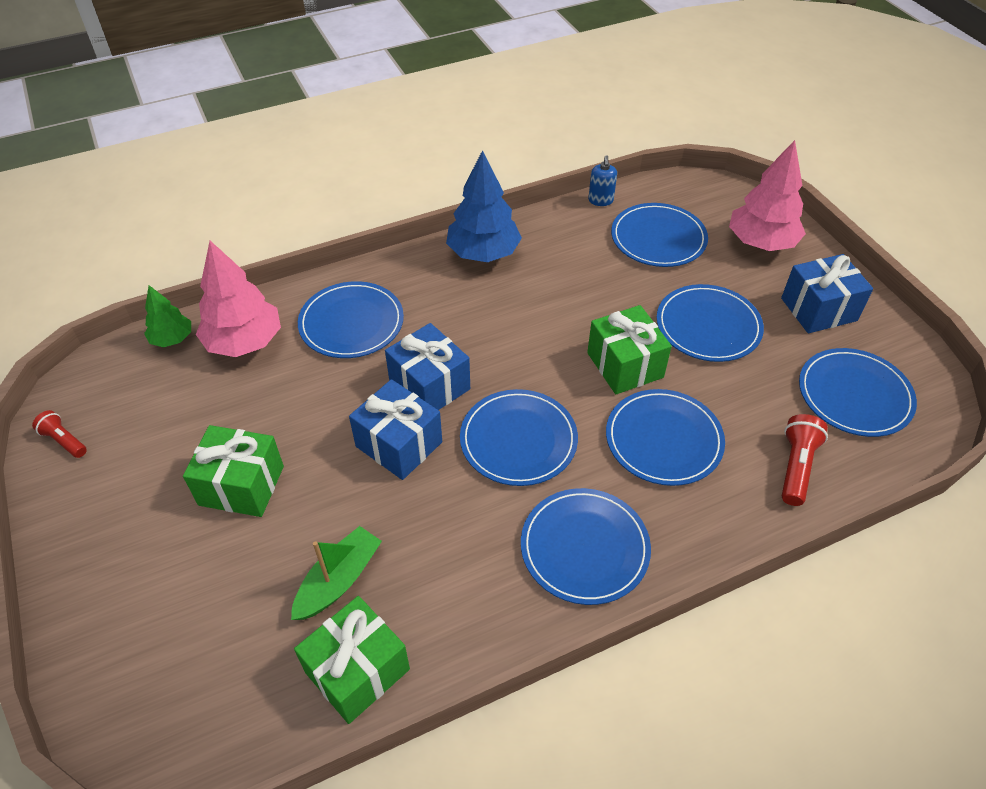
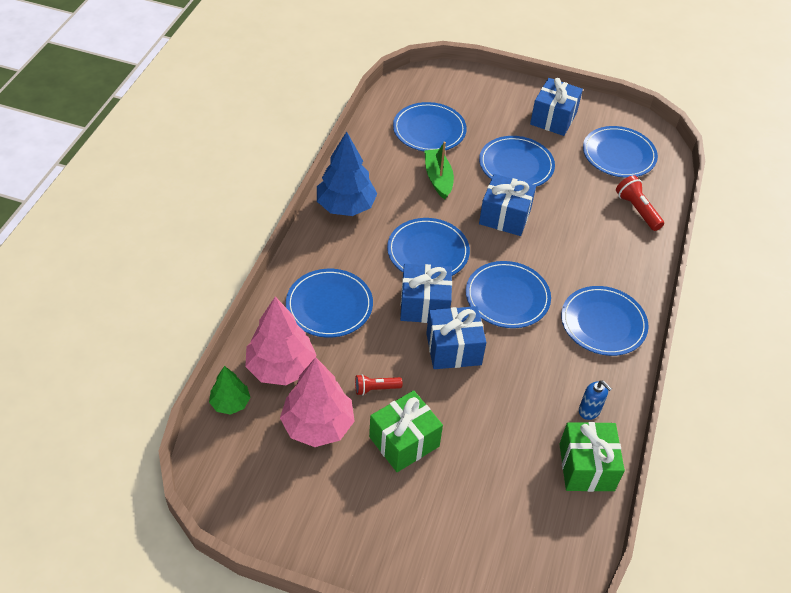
camera: 50 degrees left, 0 degrees up
(64, 441) = (259, 515): red flashlight -> red flashlight (376, 388)
(338, 580) = (521, 438): green boat -> green boat (438, 178)
(600, 200) = (368, 126): blue soap dispenser -> blue soap dispenser (589, 410)
(625, 365) = (505, 216): green gift -> blue gift
(663, 439) = (570, 242): blue plate -> blue plate (428, 251)
(761, 243) = (483, 97): pink tree -> pink tree (318, 425)

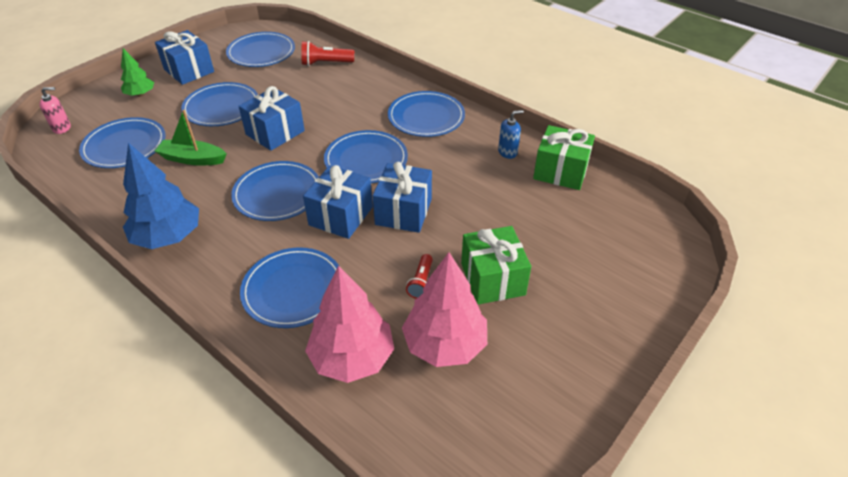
camera: 65 degrees left, 5 degrees down
(230, 403) = (377, 424): green tree -> green tree (140, 94)
(427, 83) = (62, 128): none -> pink soap dispenser

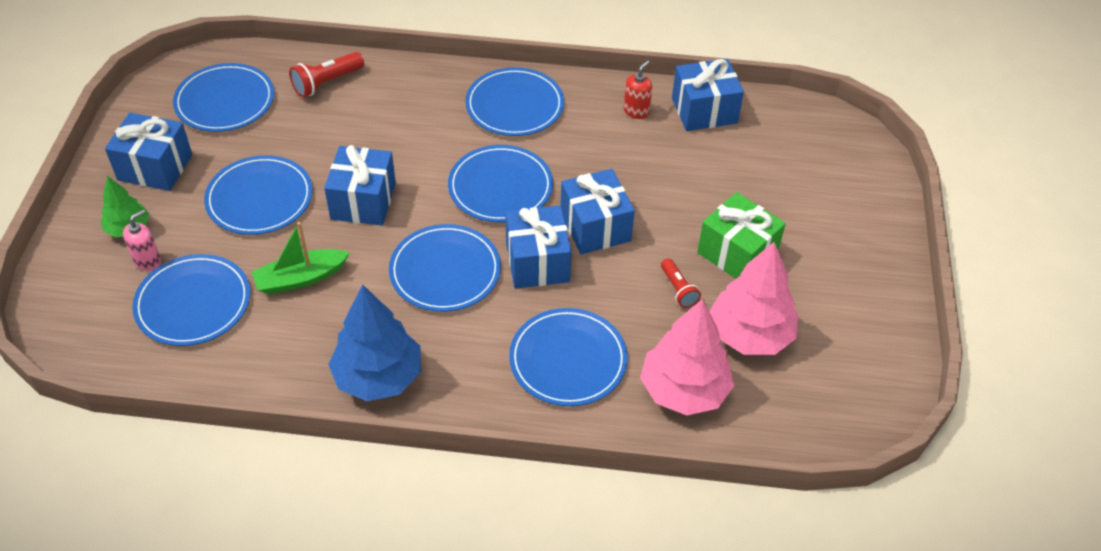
camera: 35 degrees left, 5 degrees up
(62, 128) = (76, 320): pink soap dispenser -> pink soap dispenser (147, 261)
(507, 152) = (636, 111): blue soap dispenser -> red soap dispenser
(560, 171) = (704, 110): green gift -> blue gift

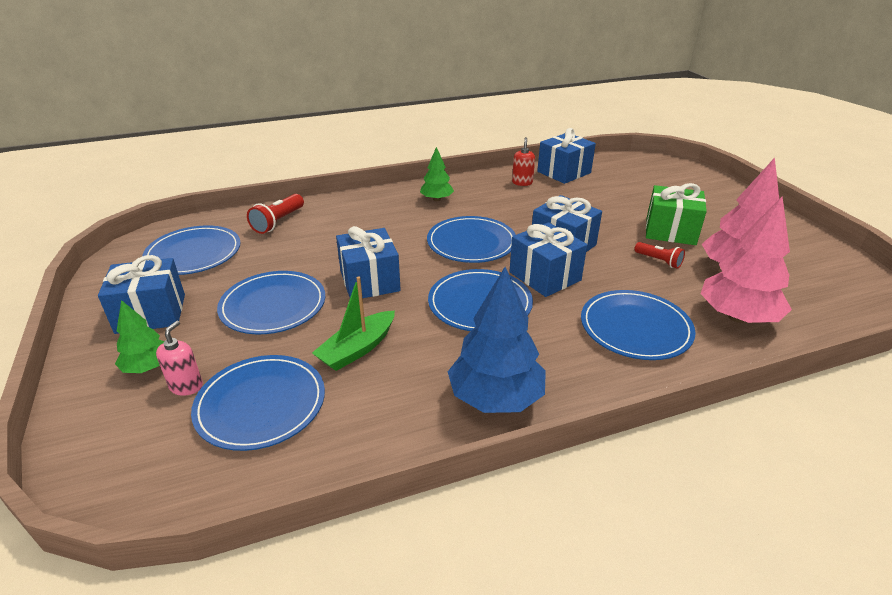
camera: 25 degrees left, 15 degrees down
(514, 105) = (436, 199): blue plate -> green tree

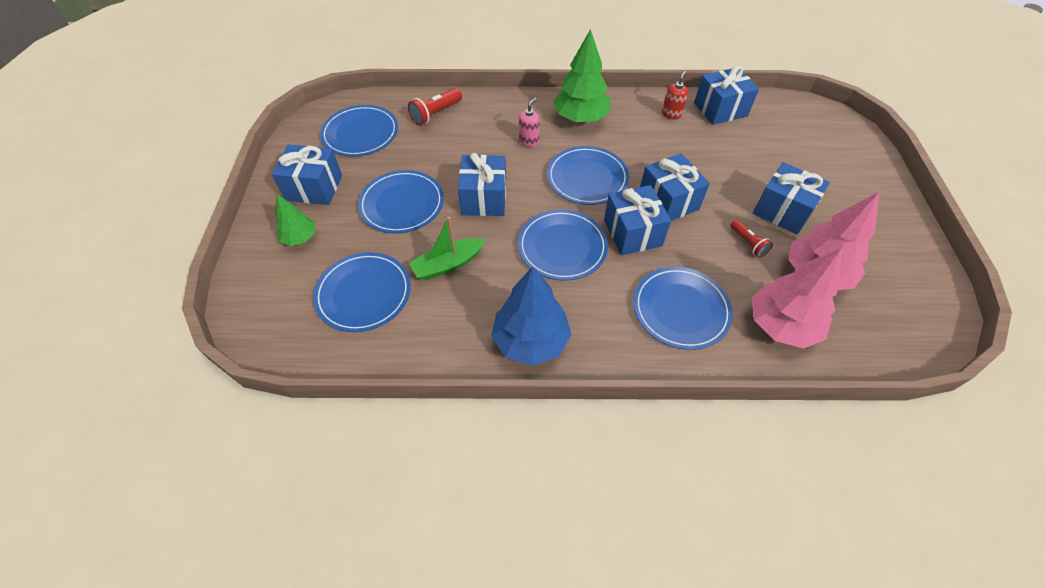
camera: 20 degrees right, 20 degrees up
(186, 386) = (320, 262): pink soap dispenser -> pink soap dispenser (529, 141)
(436, 199) = (580, 118): green tree -> green tree, size x1.77
(670, 231) = (782, 211): green gift -> blue gift

